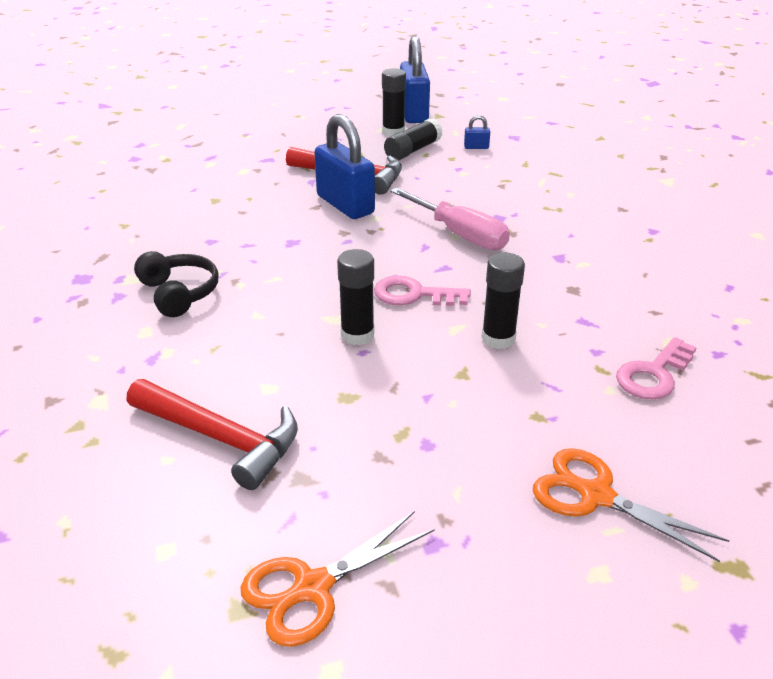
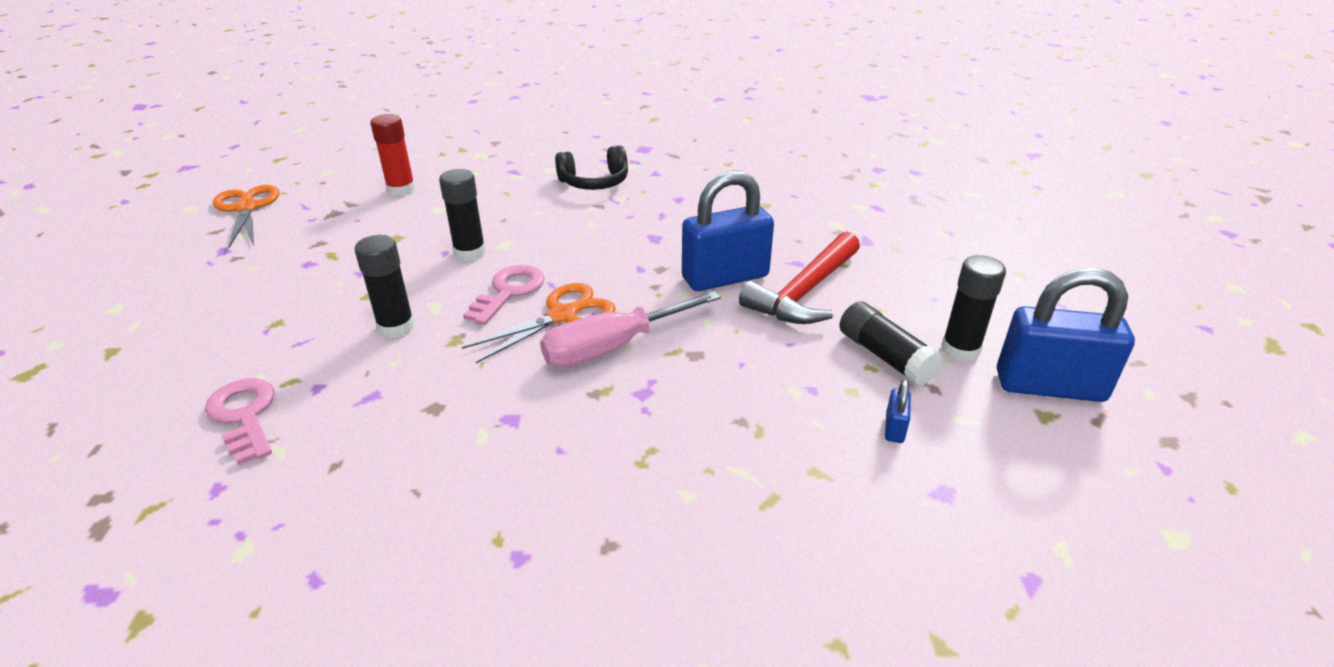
camera: 105 degrees right, 0 degrees up
(220, 438) = (401, 189): red hammer -> red glue stick
(594, 495) = (170, 326): orange scissors -> orange scissors (564, 315)

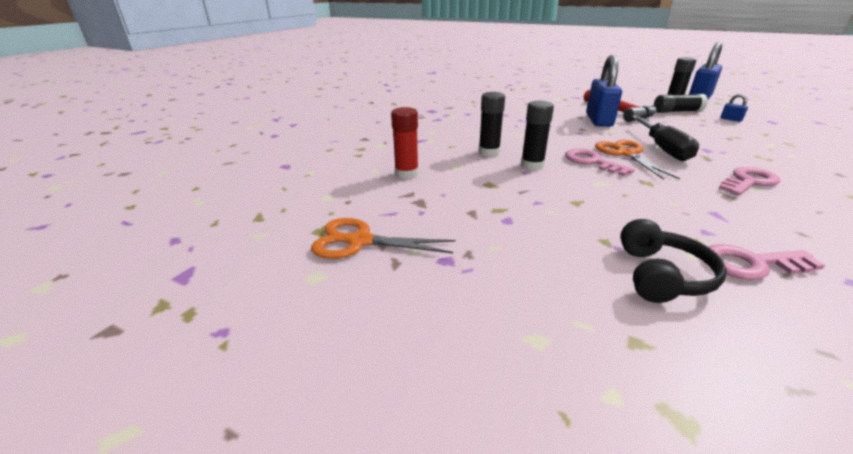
camera: 60 degrees left, 5 degrees down
(396, 327) = (626, 197): black glue stick -> black glue stick (489, 152)
(506, 430) = (748, 181): none -> pink key
(594, 182) = (464, 125): black headphones -> black headphones (661, 275)
(614, 347) = (662, 148): pink screwdriver -> black screwdriver

